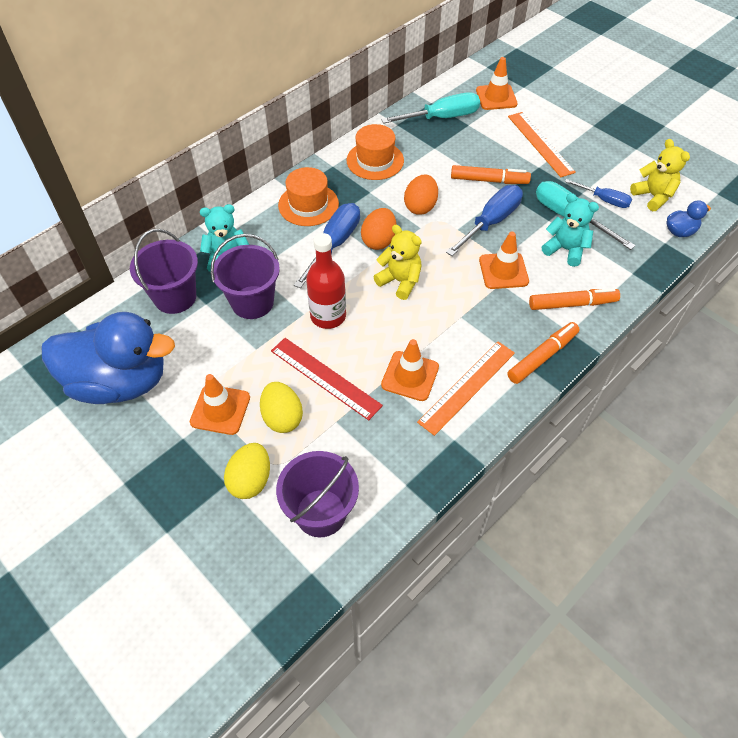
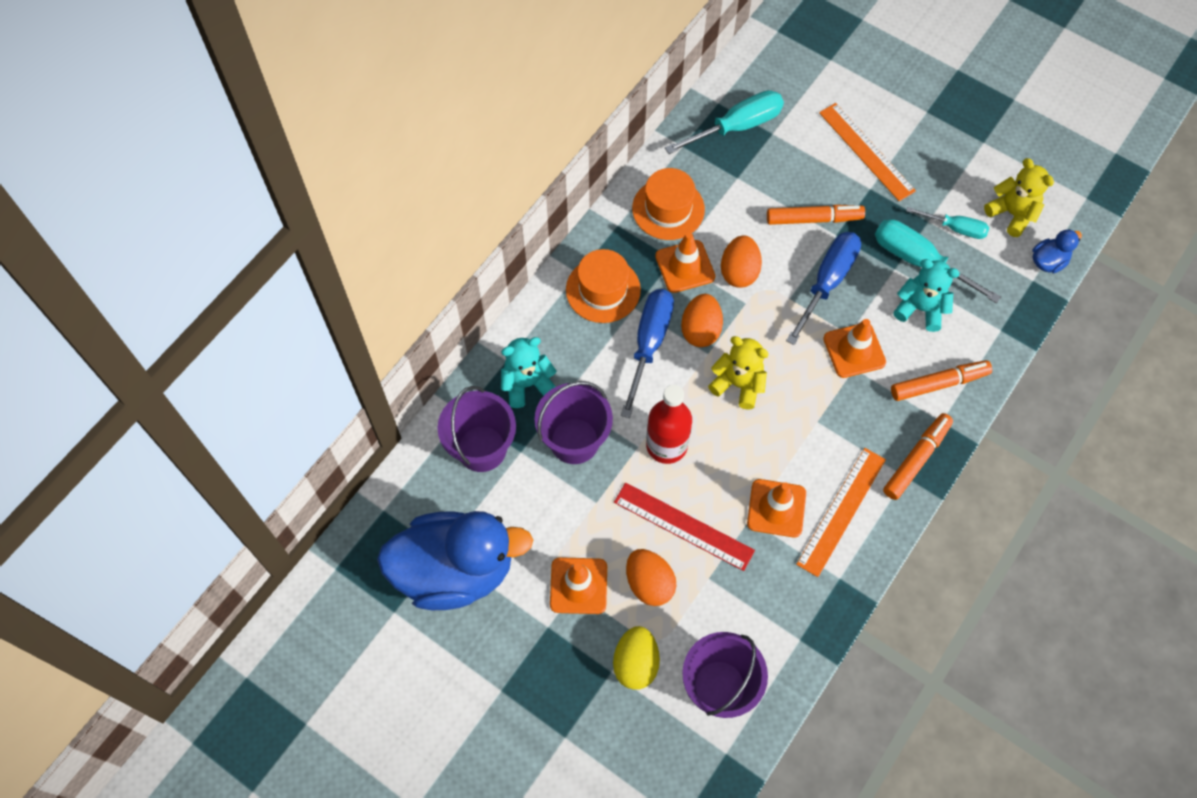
camera: 10 degrees left, 10 degrees up
(282, 417) = (649, 583): yellow egg -> orange egg
(496, 97) = (799, 82): orange traffic cone -> orange traffic cone (685, 266)
(604, 200) = (955, 228): blue screwdriver -> turquoise screwdriver

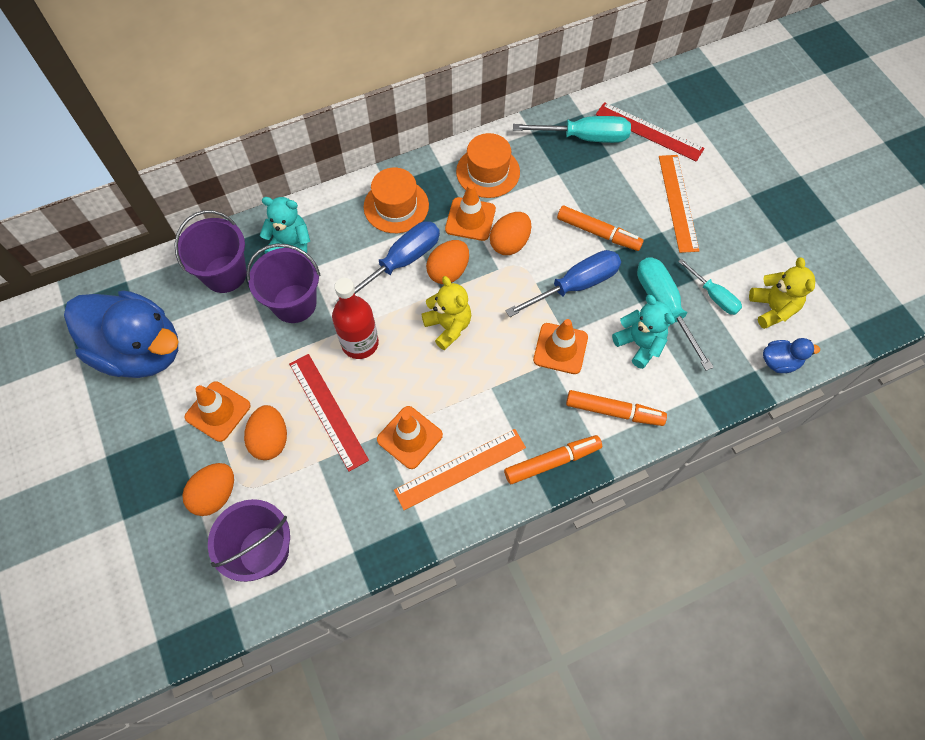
camera: 30 degrees right, 0 degrees up
(635, 663) = (215, 494): yellow egg -> orange egg
(793, 91) = (649, 131): none -> red ruler

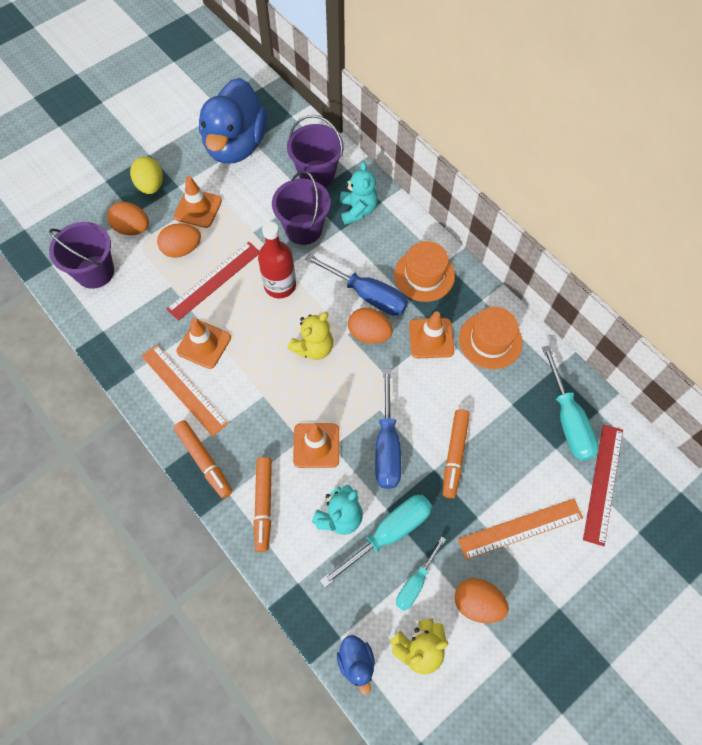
camera: 75 degrees right, 0 degrees up
(158, 462) = (151, 185): none -> yellow egg
(509, 243) = (415, 378): orange egg -> orange egg (477, 603)
(575, 286) = (387, 445): blue screwdriver -> blue screwdriver turned 45 degrees clockwise

